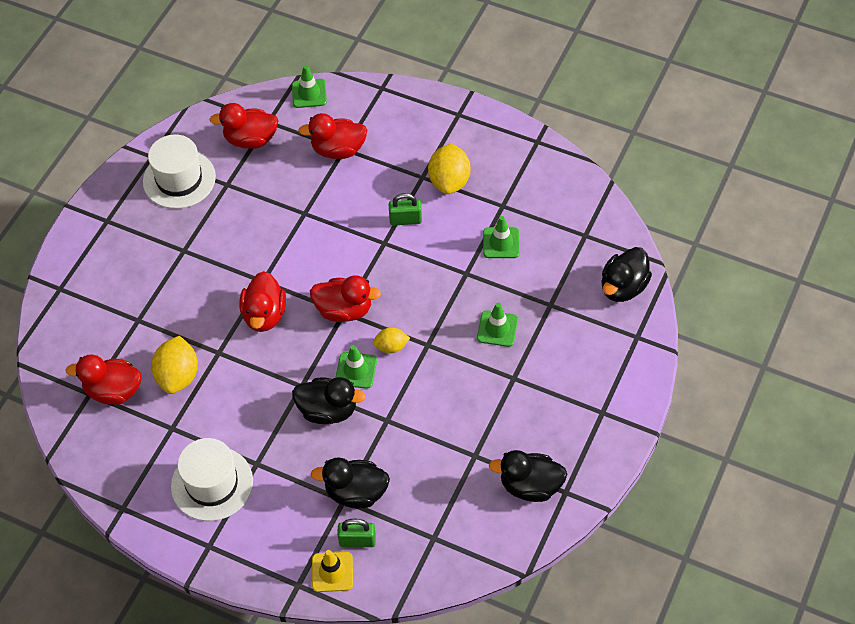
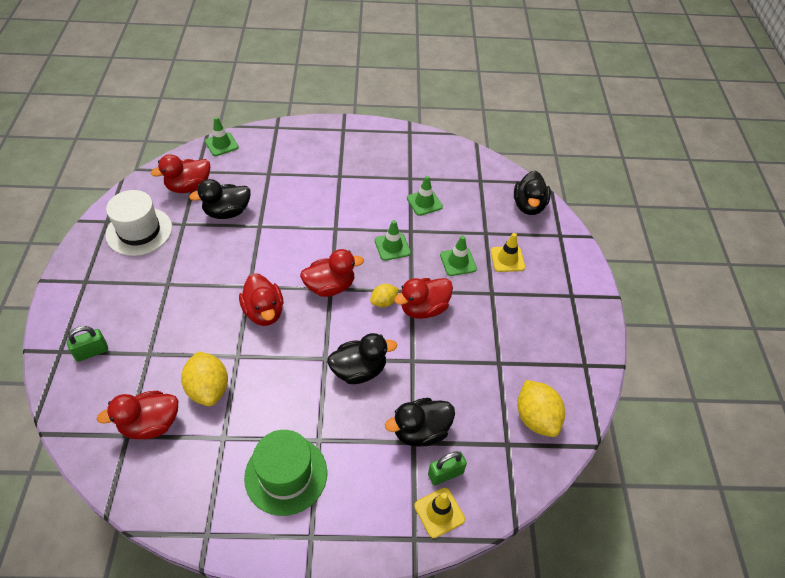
camera: 30 degrees left, 5 degrees down
(212, 483) = (286, 475): white hat -> green hat
(338, 150) = (264, 175): red duck -> red duck (423, 308)
(356, 370) = (365, 330): green traffic cone -> green traffic cone (392, 247)
(405, 220) = (343, 208): green padlock -> green padlock (92, 352)
(449, 181) = (362, 173): yellow lemon -> yellow lemon (536, 418)
(530, 486) = (556, 370): black duck -> black duck (227, 212)
(555, 344) = (507, 259): none -> yellow traffic cone

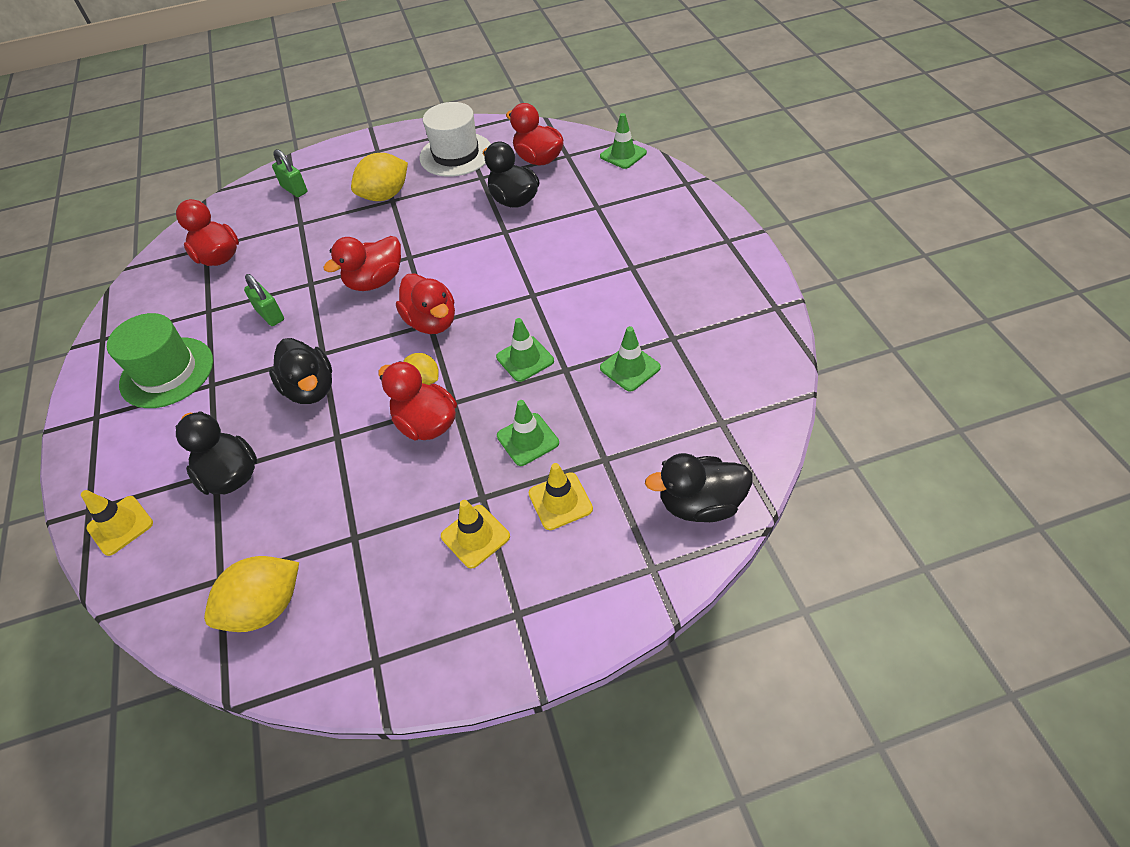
camera: 80 degrees right, 0 degrees up
(208, 389) = (264, 278): yellow lemon -> yellow lemon (385, 196)
(445, 474) = (172, 518): green padlock -> green padlock (270, 315)
(518, 302) = (475, 536): none -> yellow traffic cone

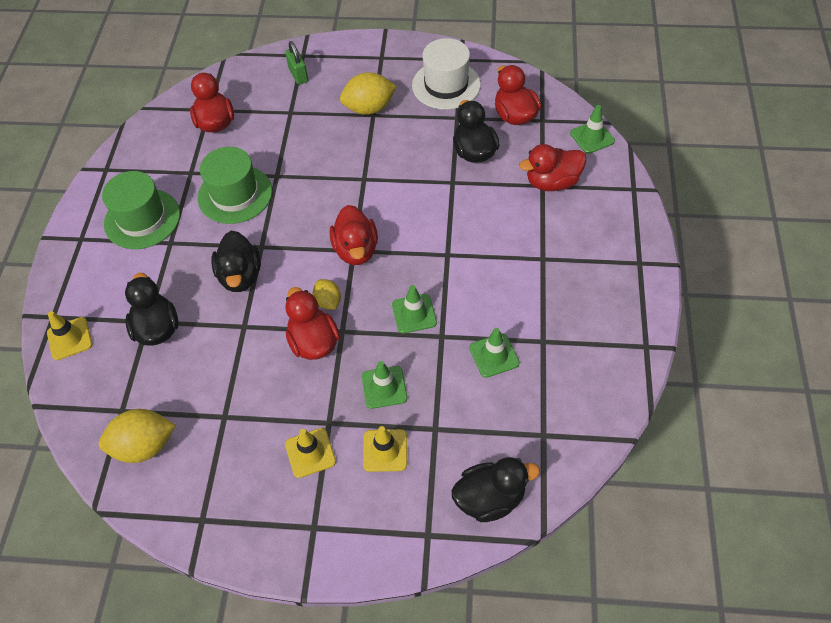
camera: 20 degrees right, 5 degrees up
(270, 315) = (235, 194): green padlock -> green hat
(375, 281) = (327, 193): red duck -> red duck (552, 182)
(700, 504) = (490, 498): black duck -> black duck turned 150 degrees clockwise

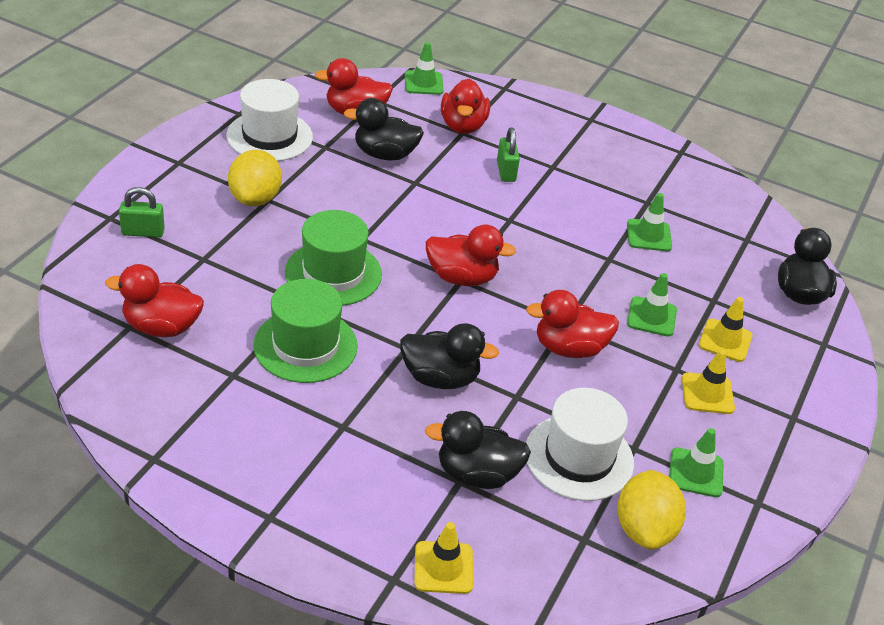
camera: 75 degrees left, 15 degrees down
(142, 219) = (281, 443): green hat -> green hat (333, 273)
(199, 383) = (579, 457): none -> white hat
(328, 301) = (521, 320): yellow lemon -> none
(414, 314) = (572, 267): green traffic cone -> green traffic cone (696, 473)
(510, 230) = (506, 171): none -> green padlock

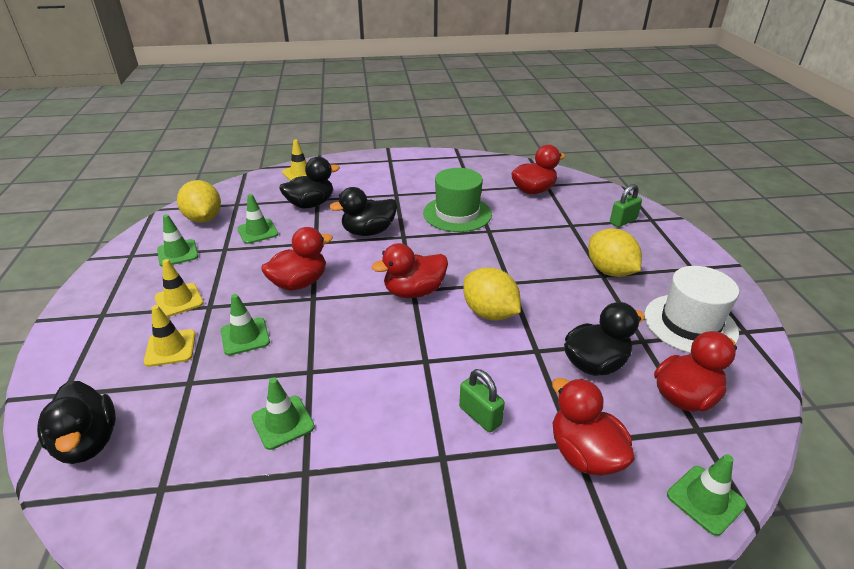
camera: 150 degrees right, 5 degrees down
(333, 273) = (495, 253): green hat -> none
(416, 224) = (489, 313): none -> yellow lemon
(579, 457) = (258, 231): white hat -> green traffic cone

